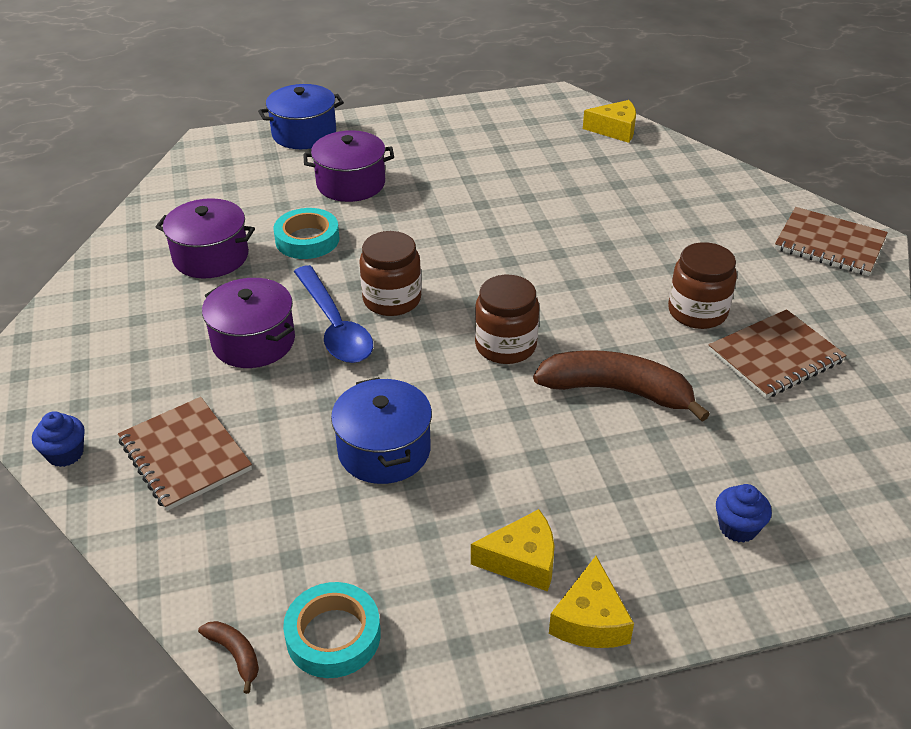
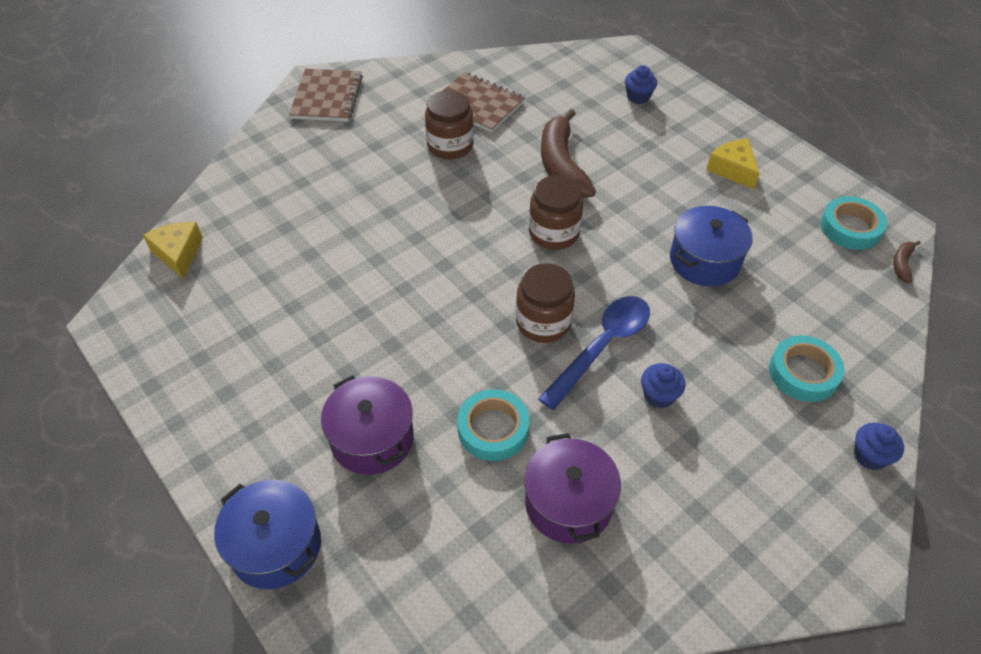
camera: 115 degrees left, 10 degrees up
(185, 455) = (803, 373): brown notebook -> turquoise tape
(254, 341) = (659, 395): purple pot -> blue cupcake
(590, 620) = (746, 135): yellow cheese -> none

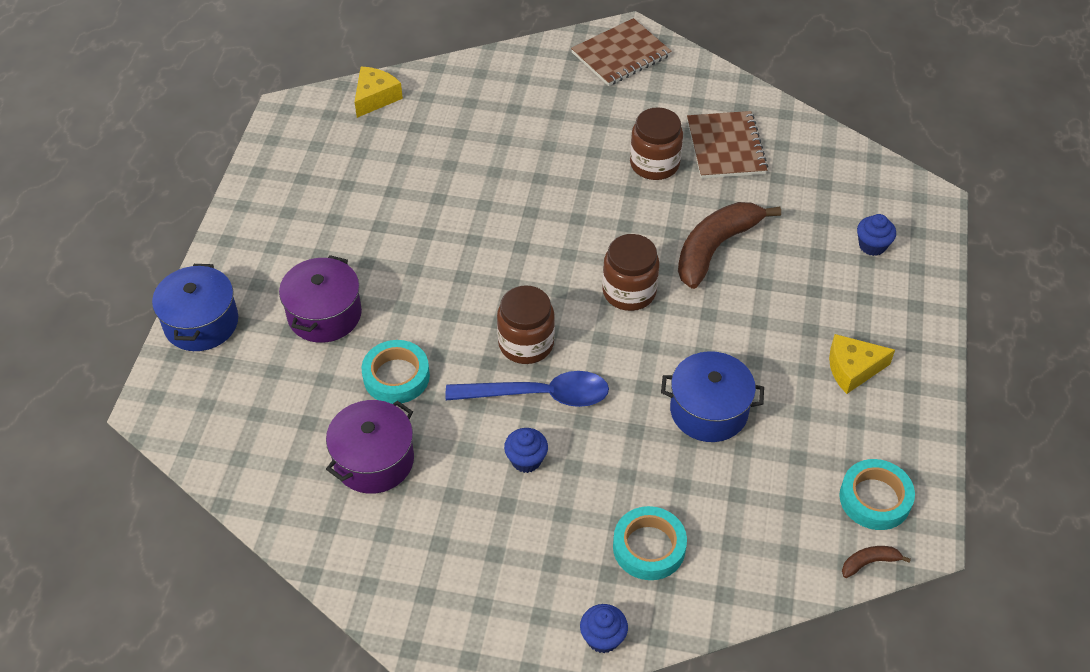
camera: 50 degrees right, 0 degrees up
(732, 169) = (853, 369): yellow cheese -> yellow cheese turned 120 degrees counterclockwise

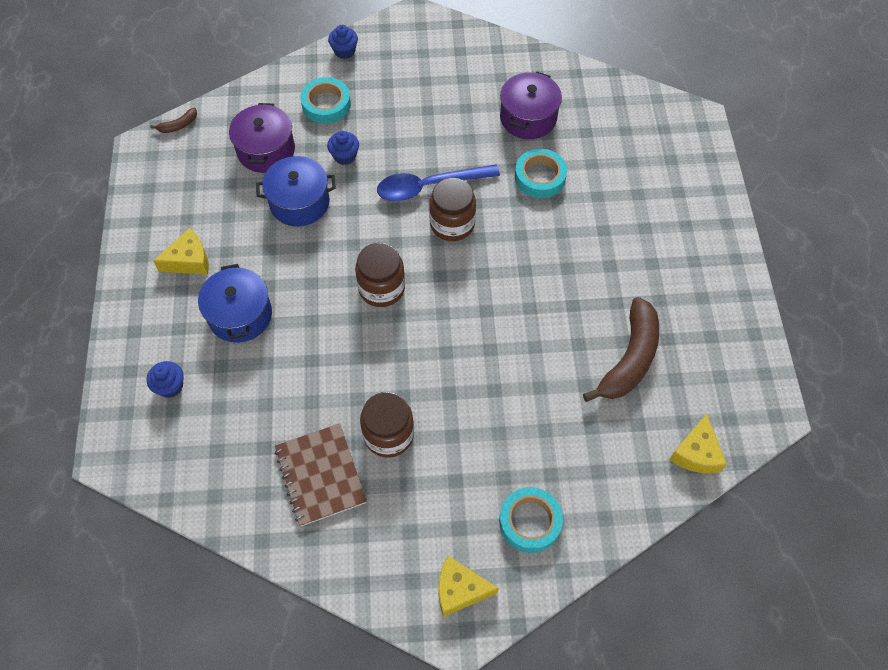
camera: 165 degrees right, 10 degrees up
(201, 323) = (707, 185): blue pot -> blue pot (240, 315)
(324, 314) = (618, 212): purple pot -> purple pot (266, 150)
(526, 460) = (424, 140): blue cupcake -> blue cupcake (344, 156)
(621, 55) = (460, 590): brown notebook -> yellow cheese
(715, 248) = (314, 349): brown banana -> brown banana (629, 358)
(875, 499) = (174, 166): turquoise tape -> turquoise tape (530, 522)

